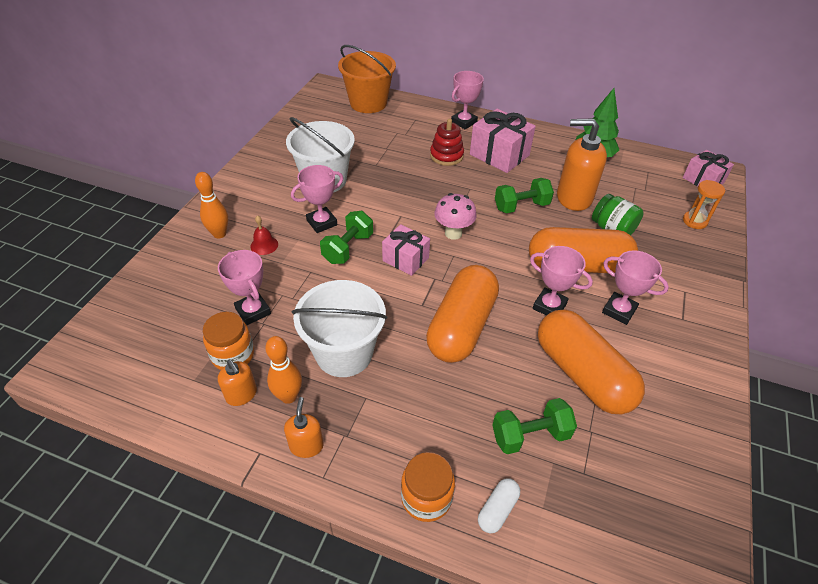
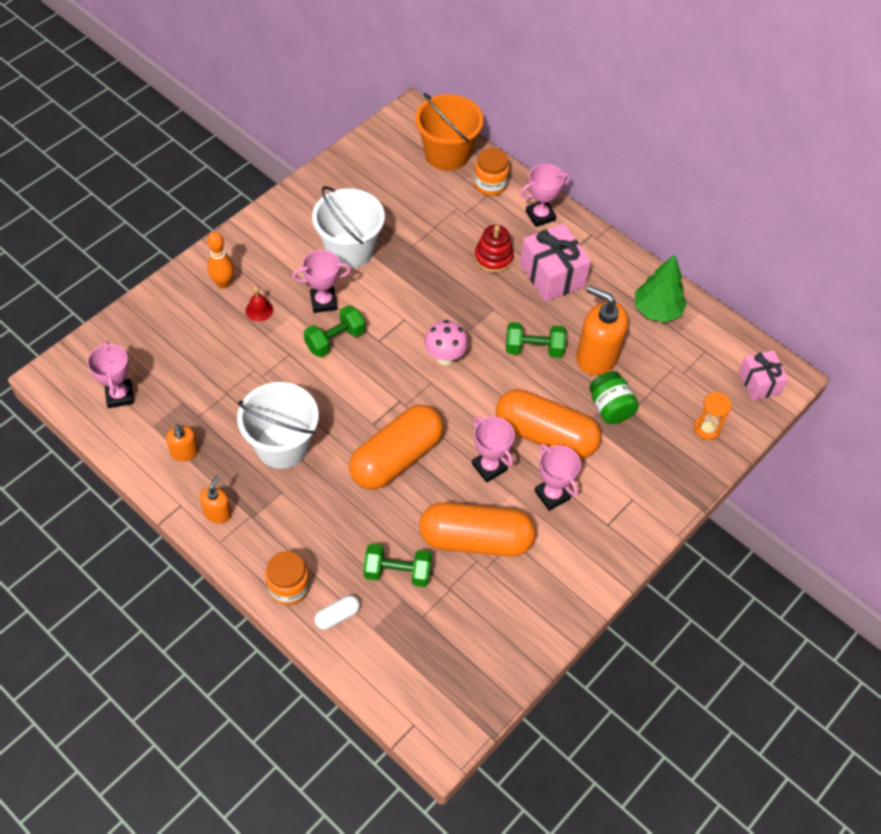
camera: 20 degrees right, 10 degrees up
(233, 355) = (190, 414): orange jar -> orange jar (490, 184)
(253, 311) = (222, 377): pink trophy -> pink trophy (120, 395)
(288, 396) = (221, 467): orange bowling pin -> none
(405, 259) = (383, 371): pink gift -> none
(582, 374) = (475, 539): orange capsule -> orange capsule turned 75 degrees counterclockwise

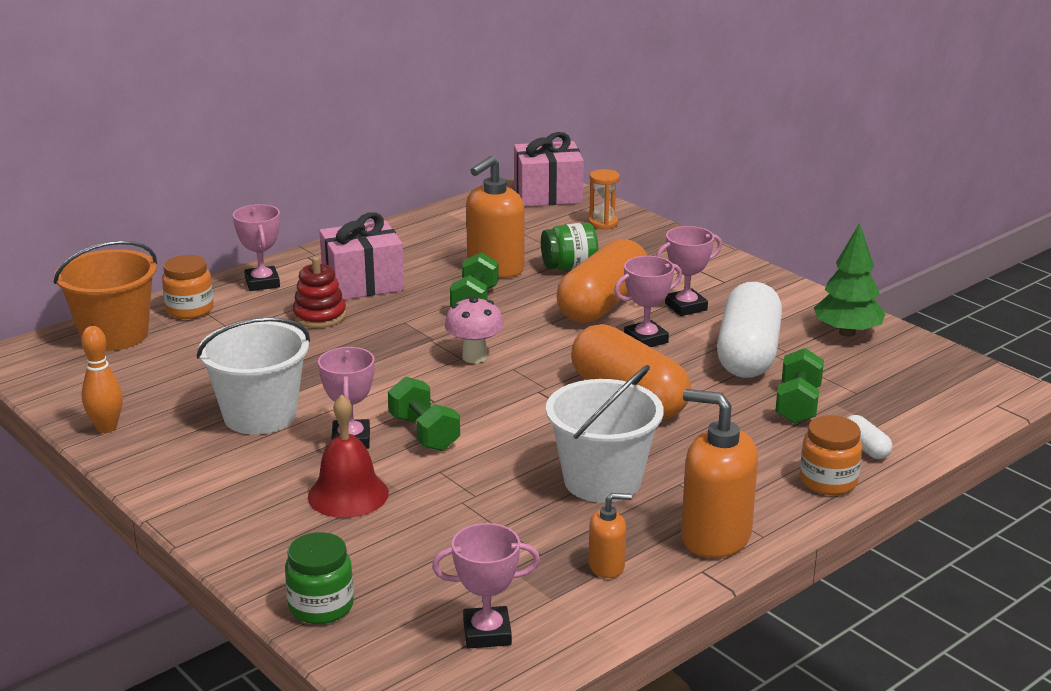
camera: 80 degrees left, 30 degrees down
(145, 315) = (321, 606): none -> green jar
(218, 513) = (715, 537): orange soap dispenser -> orange soap dispenser, size x1.94
(223, 283) = (281, 527): orange bowling pin -> orange bowling pin (106, 428)
(259, 310) = (348, 494): red bell -> red bell, size x1.82
(475, 539) = (748, 354): orange capsule -> white capsule
(656, 310) = (437, 232): green tree -> green tree (847, 333)
(759, 382) = (548, 195): pink gift -> pink gift, size x1.55

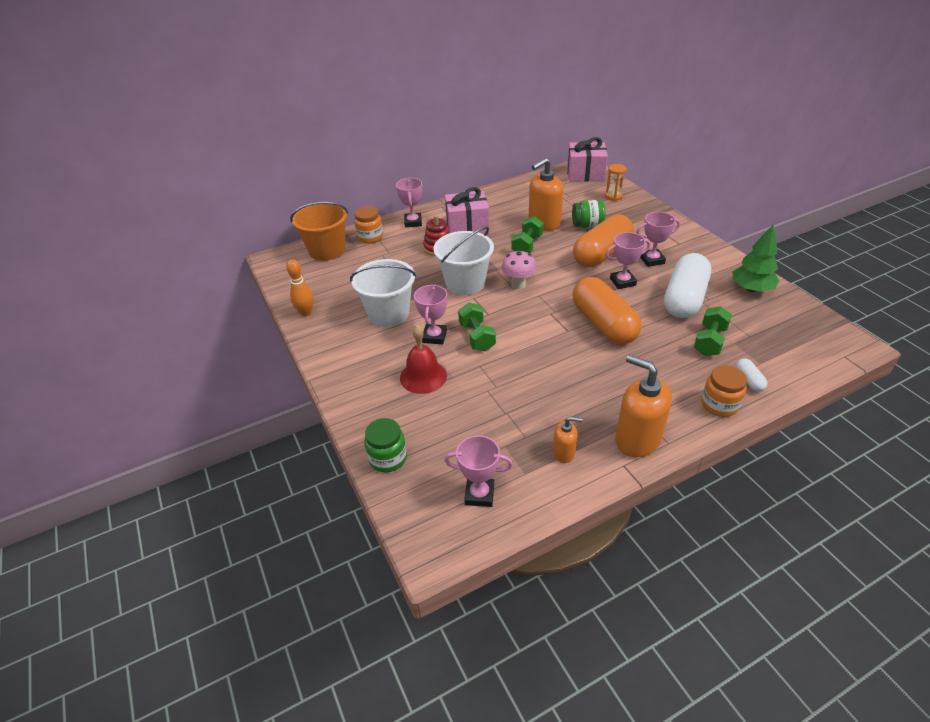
camera: 15 degrees right, 15 degrees up
(602, 481) = (574, 385): white bucket -> white bucket (465, 283)

